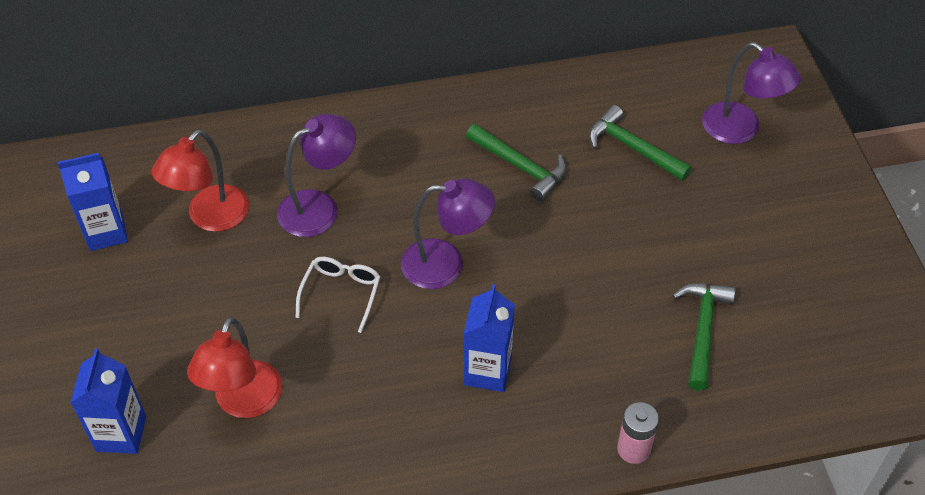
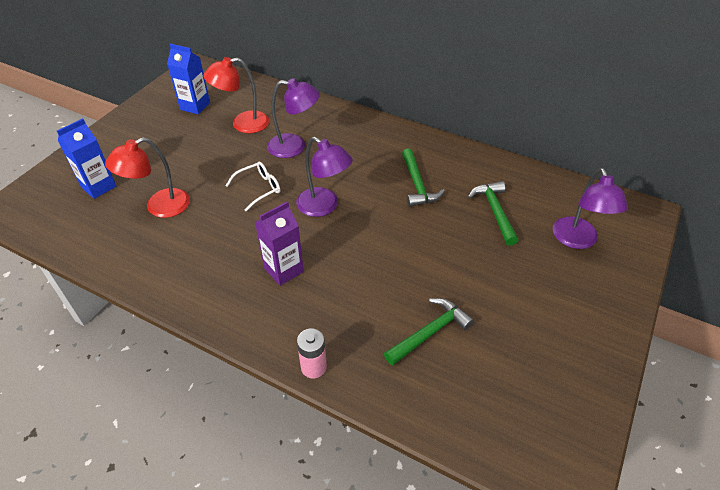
camera: 40 degrees right, 5 degrees down
(487, 371) = (283, 270): blue carton -> purple carton

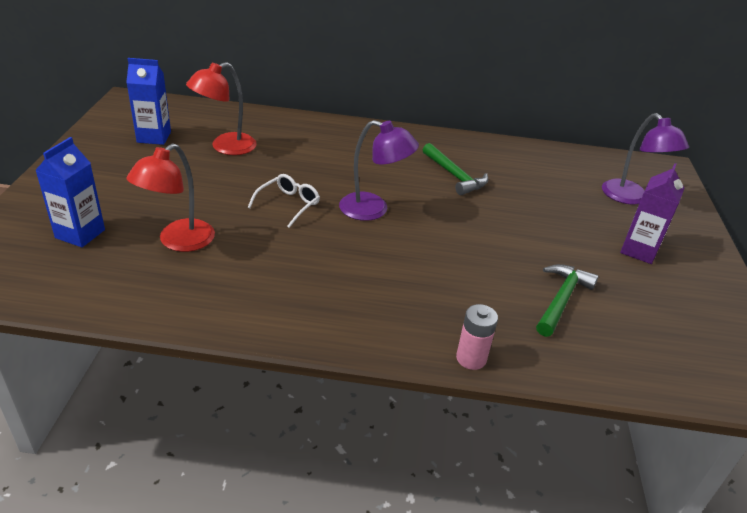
camera: 25 degrees left, 10 degrees down
(283, 270) = (372, 275): purple carton -> purple carton (638, 250)
(294, 147) = (301, 160): purple lamp -> none
(494, 211) = (543, 187): green hammer -> none

